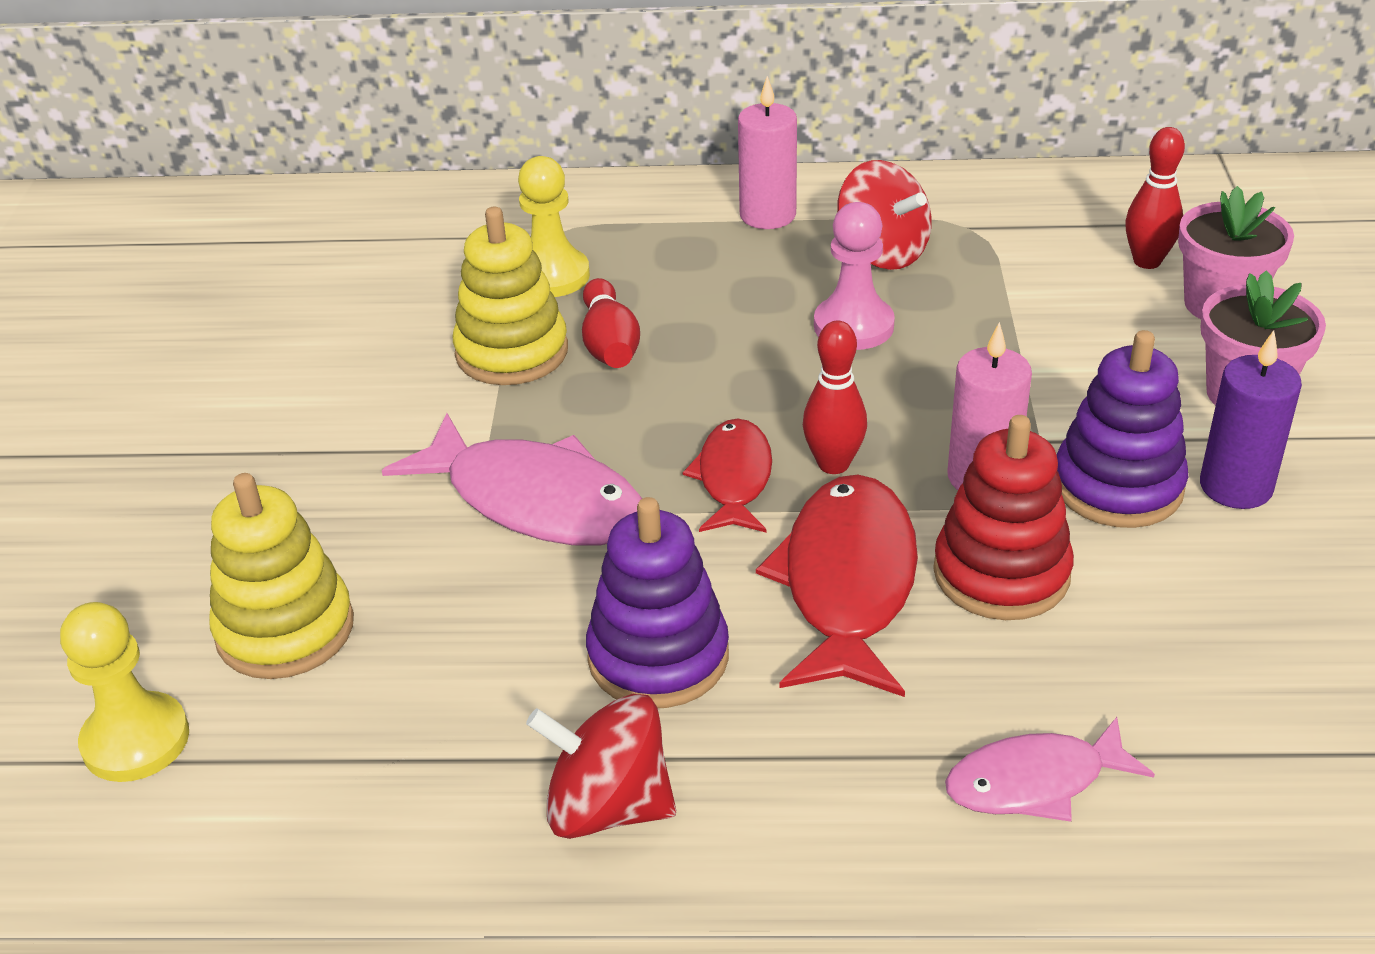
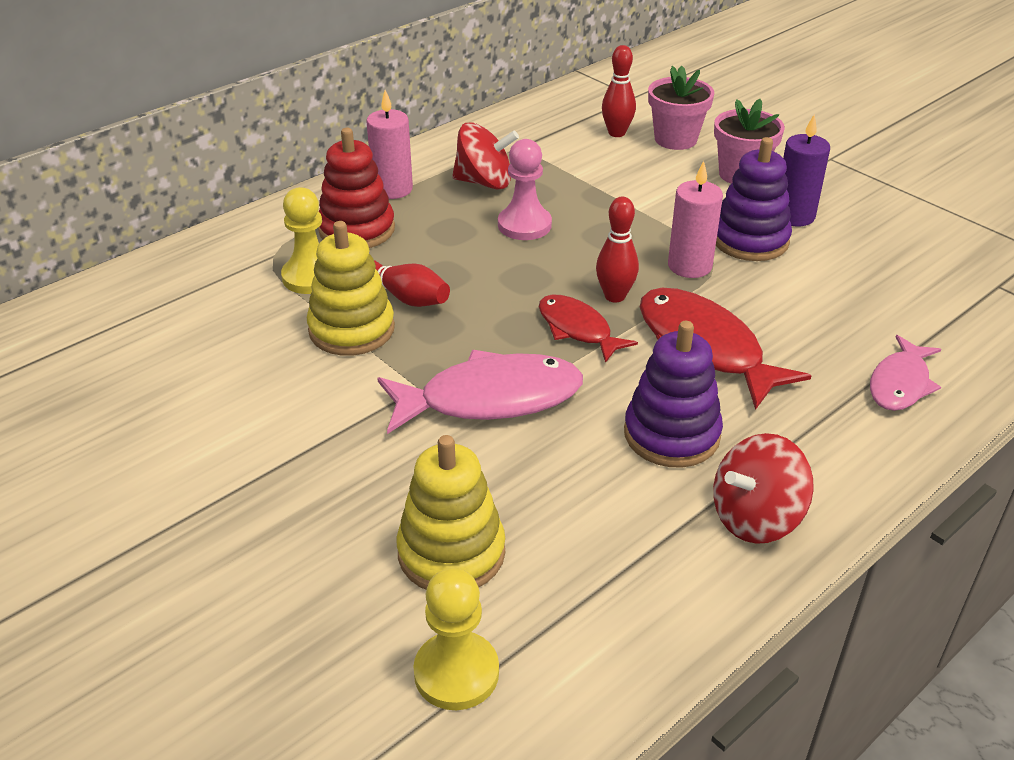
camera: 45 degrees left, 0 degrees up
(1001, 573) = (760, 304): red stacking toy -> red stacking toy (357, 229)

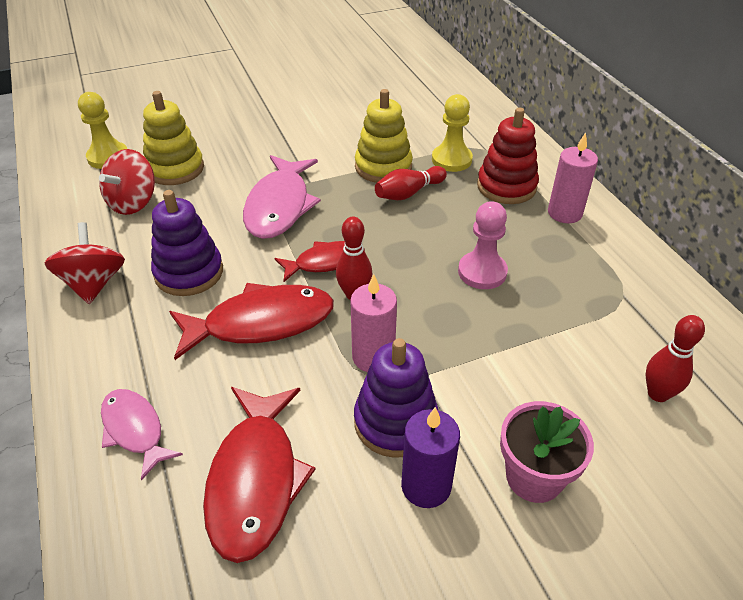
camera: 110 degrees right, 5 degrees up
(484, 182) = (564, 266): red spinning top -> red spinning top (133, 202)
(675, 139) = (635, 445): pink flower pot -> none
(871, 295) = (255, 480): none -> red fish

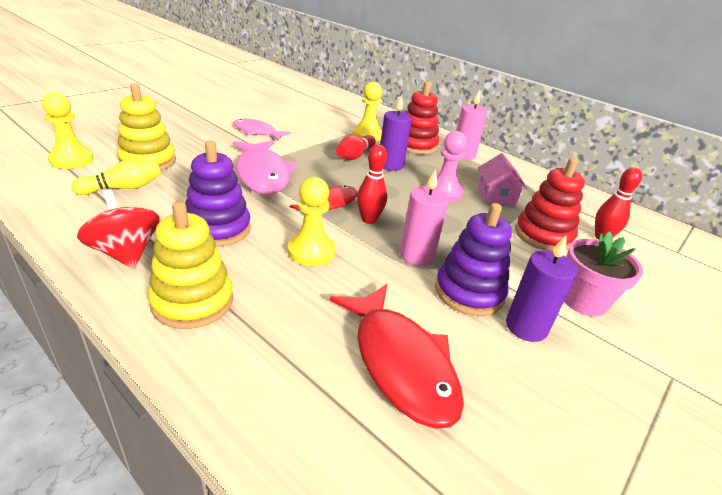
camera: 30 degrees left, 10 degrees down
(133, 202) = (123, 188): red spinning top -> yellow bowling pin
(135, 430) = (258, 357): pink fish -> pink fish (257, 132)
(261, 323) = (311, 251): red fish -> yellow pawn
(383, 167) = (323, 143): yellow stacking toy -> yellow stacking toy (192, 301)
(444, 215) = (390, 165): none -> purple candle
(555, 291) = (496, 195): none -> pink house
(567, 369) = (543, 235): none -> red stacking toy

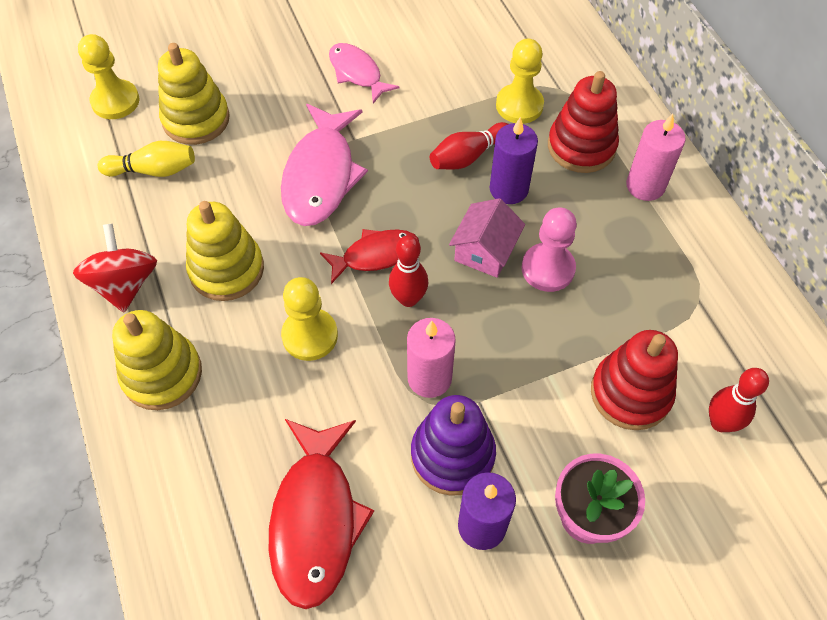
camera: 30 degrees right, 25 degrees up
(218, 229) = (227, 269): purple stacking toy -> yellow stacking toy
(496, 195) = (625, 294): pink house -> pink house (485, 251)

